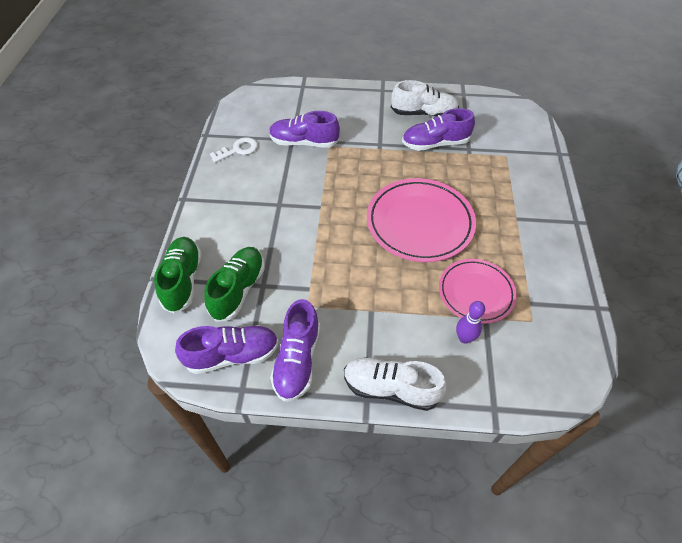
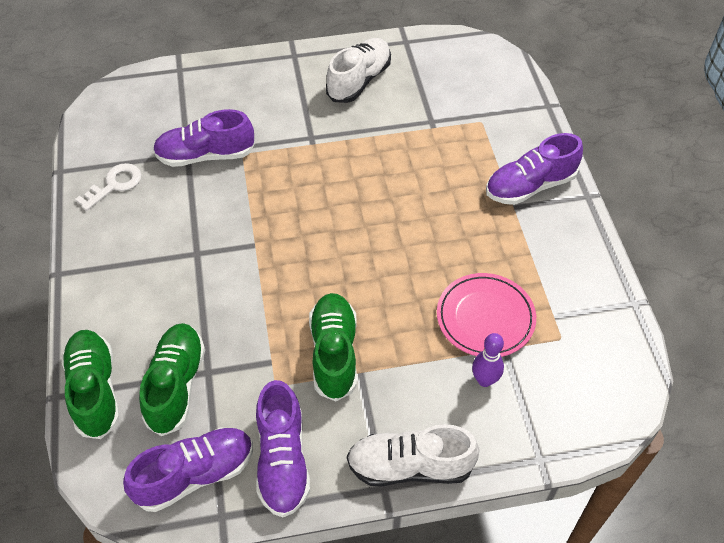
camera: 15 degrees left, 0 degrees up
(356, 293) = (334, 353): none -> green shoe
(419, 223) = (392, 239): pink plate -> none
(423, 113) = (359, 81): white shoe -> white shoe turned 45 degrees counterclockwise
(435, 144) = (385, 122): purple shoe -> purple shoe (530, 186)

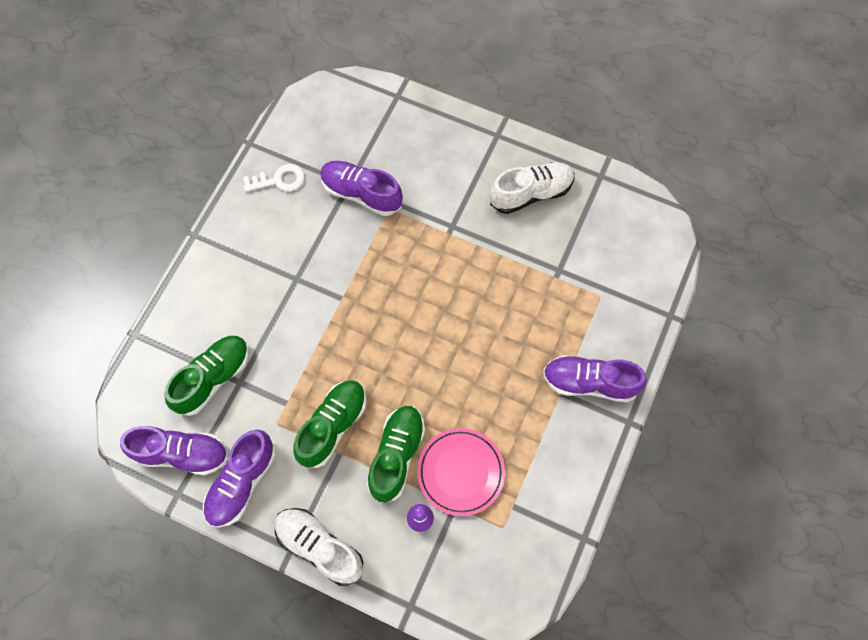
camera: 35 degrees right, 15 degrees up
(95, 390) = (161, 346): green shoe -> green shoe (396, 455)

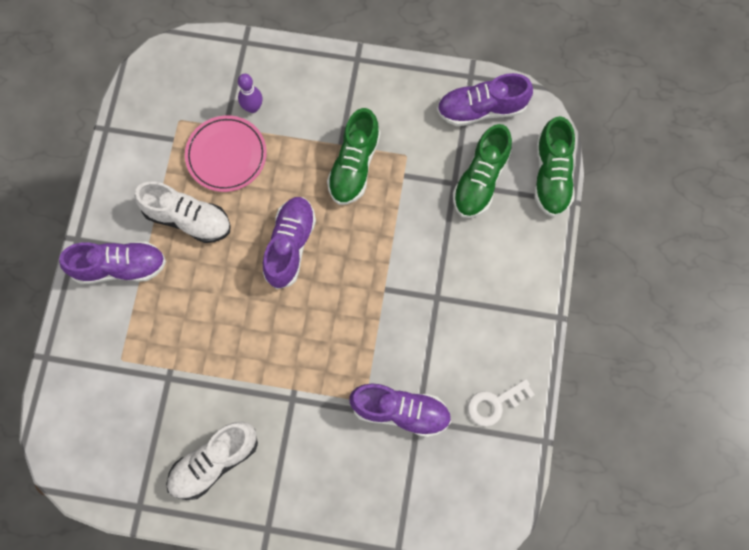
camera: 165 degrees right, 5 degrees up
(242, 483) = (418, 99): purple shoe -> purple shoe (290, 245)
(319, 547) = (334, 66): white shoe -> white shoe (188, 219)
(396, 455) = (288, 155): green shoe -> green shoe (551, 175)

